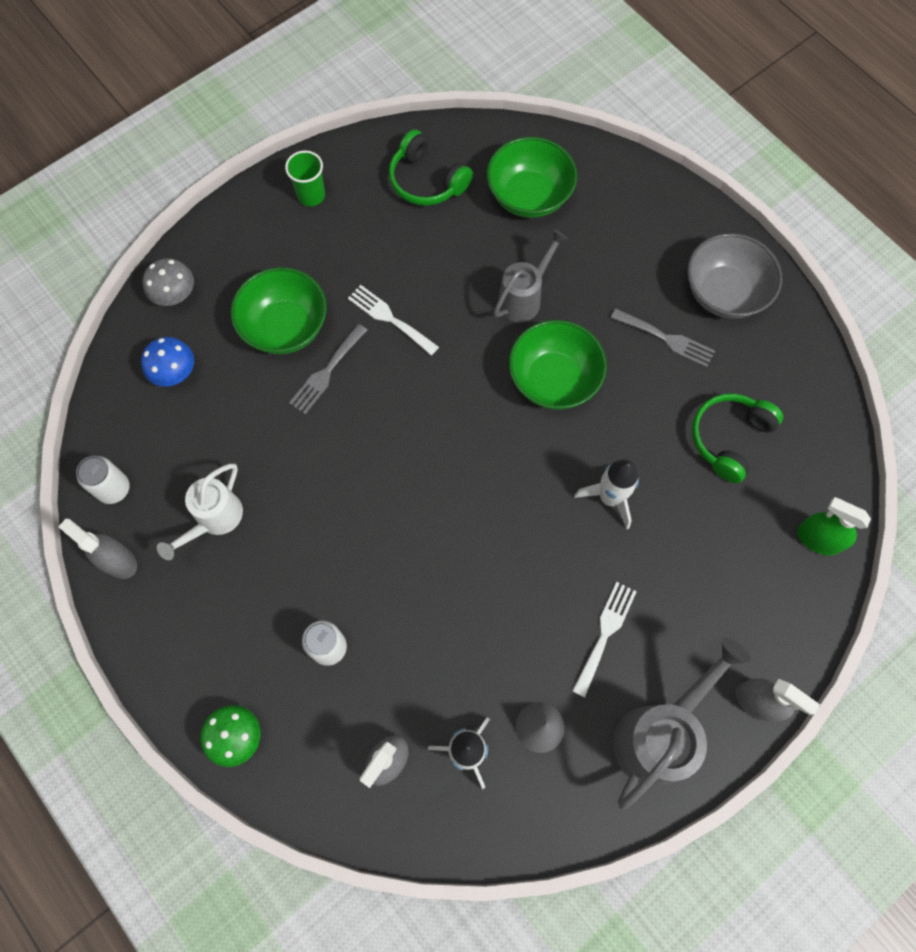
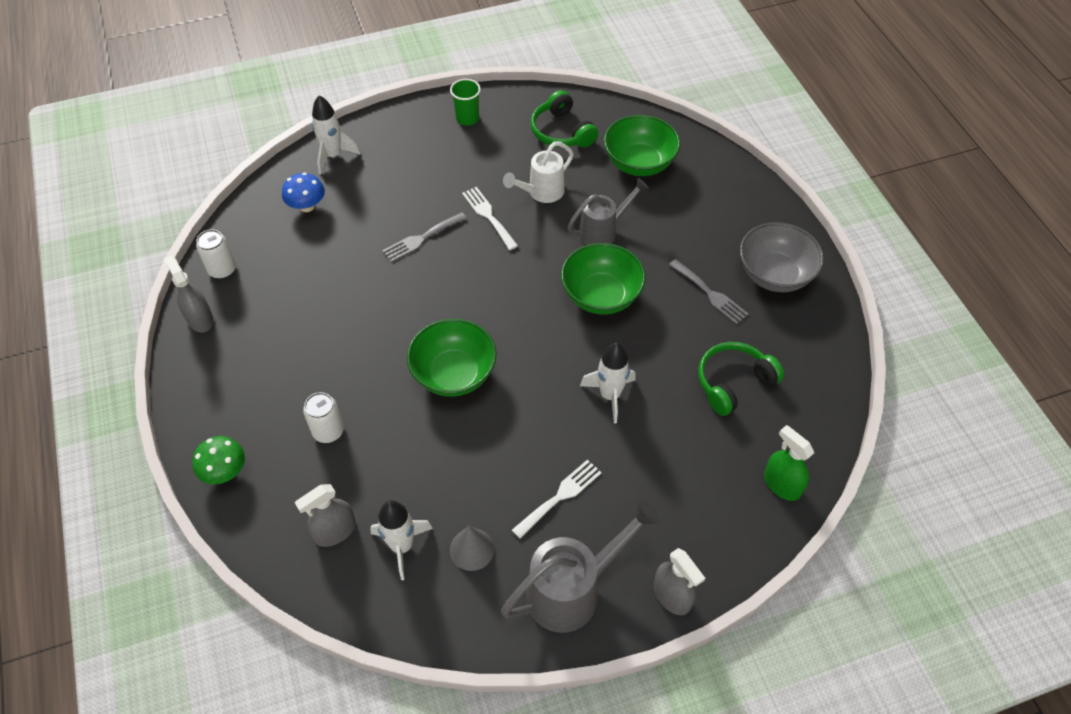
camera: 20 degrees right, 15 degrees down
(175, 295) = (333, 156): grey mushroom -> white rocket
(215, 519) = (286, 313): white watering can -> white watering can (542, 192)
(285, 327) = (405, 199): green bowl -> green bowl (454, 374)

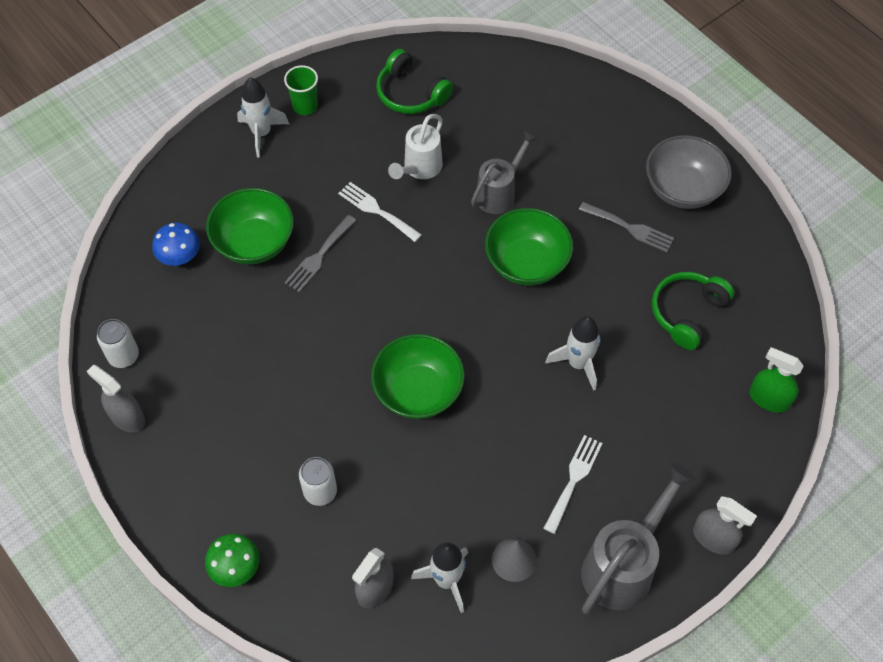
camera: 20 degrees left, 5 degrees up
(333, 156) = (180, 190): white rocket -> white rocket (261, 133)
(639, 163) = (504, 106): green bowl -> green bowl (254, 242)

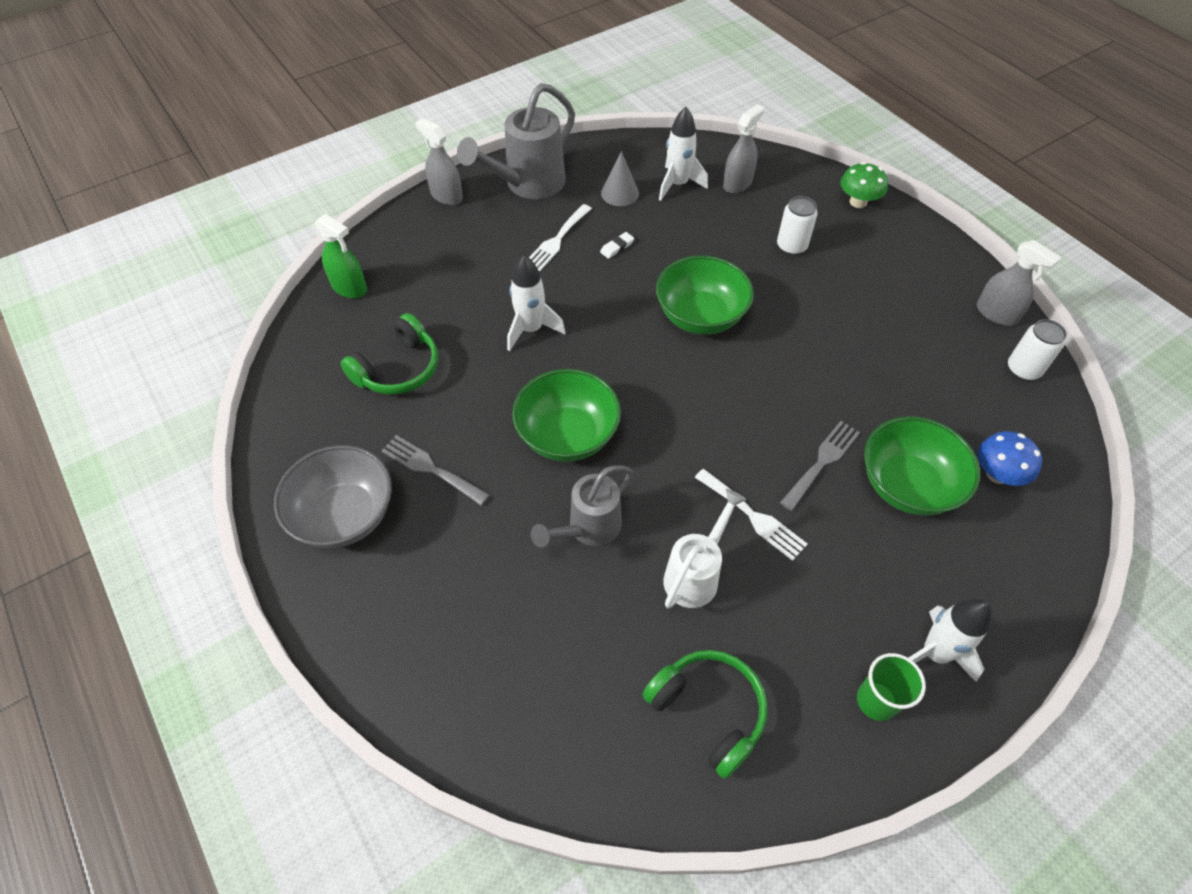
camera: 175 degrees left, 5 degrees down
(508, 474) = (617, 247): none -> white eraser

